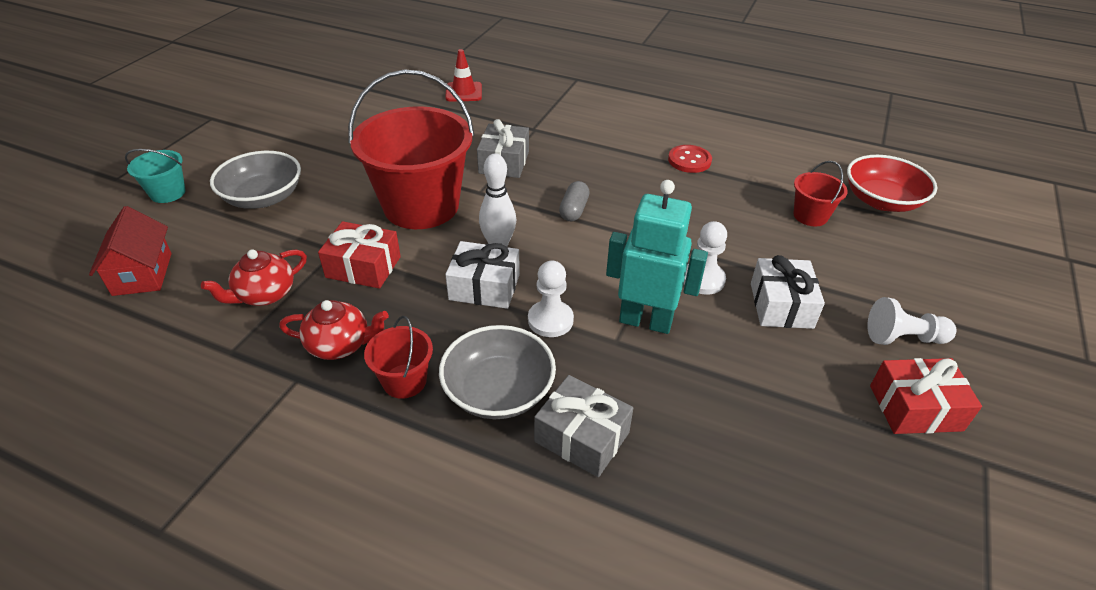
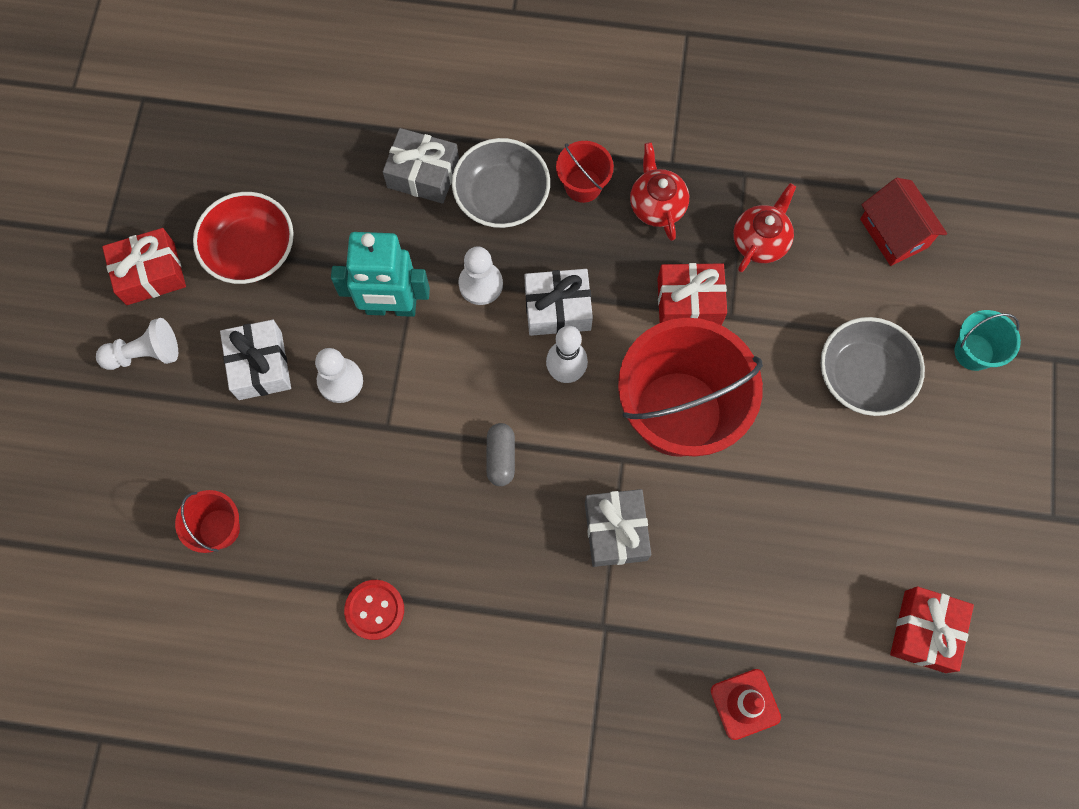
camera: 165 degrees right, 30 degrees up
(337, 96) = (924, 631): none -> red gift
(340, 345) = (657, 205): red teapot -> red teapot turned 90 degrees clockwise
(881, 201) = (126, 588): red bowl -> red bowl (251, 250)

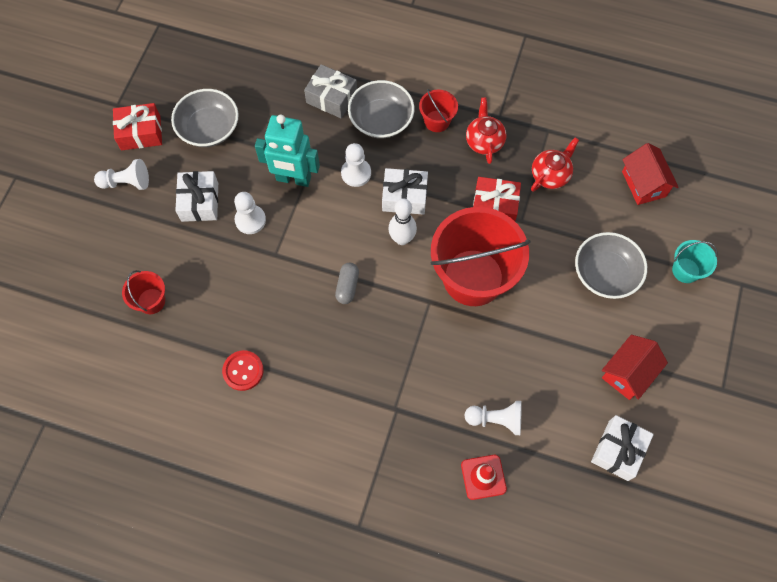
camera: 10 degrees right, 5 degrees down
(251, 250) = (209, 128): red bowl -> grey bowl
(616, 531) = (416, 347): grey gift -> none
(748, 617) = (496, 419): none -> white pawn
(919, 516) = (628, 373): none -> red house
(924, 631) = (618, 450): red gift -> white gift

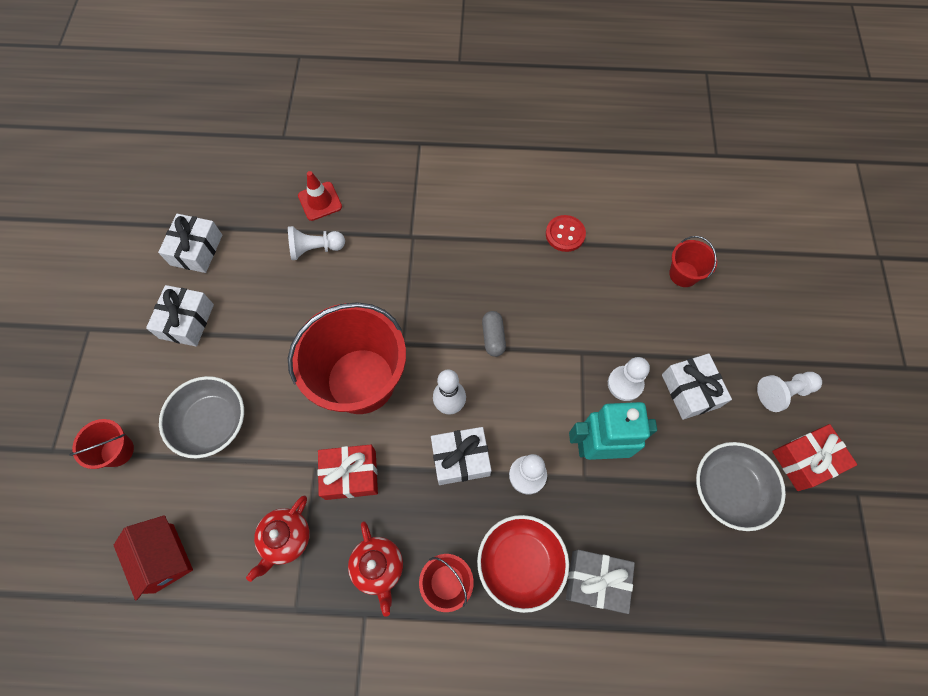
camera: 165 degrees right, 0 degrees up
(381, 120) = (520, 563): grey bowl -> red bowl
(628, 373) = (187, 321): red house -> white gift
(685, 270) = (117, 450): turquoise bucket -> red bucket

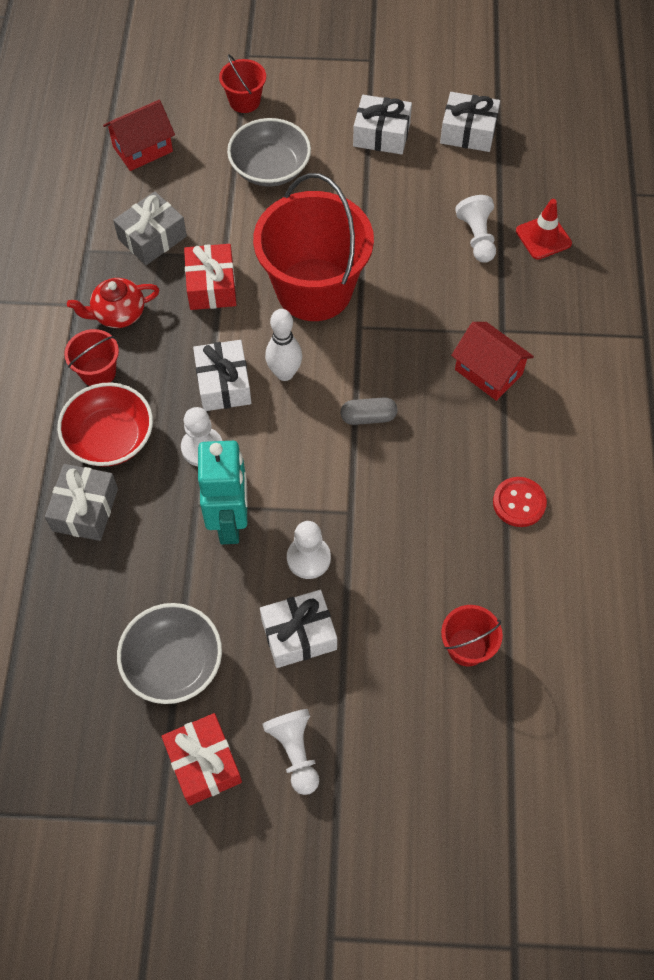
camera: 90 degrees right, 5 degrees down
(286, 538) = (152, 238): red teapot -> grey gift
(450, 248) = (488, 372): none -> red house

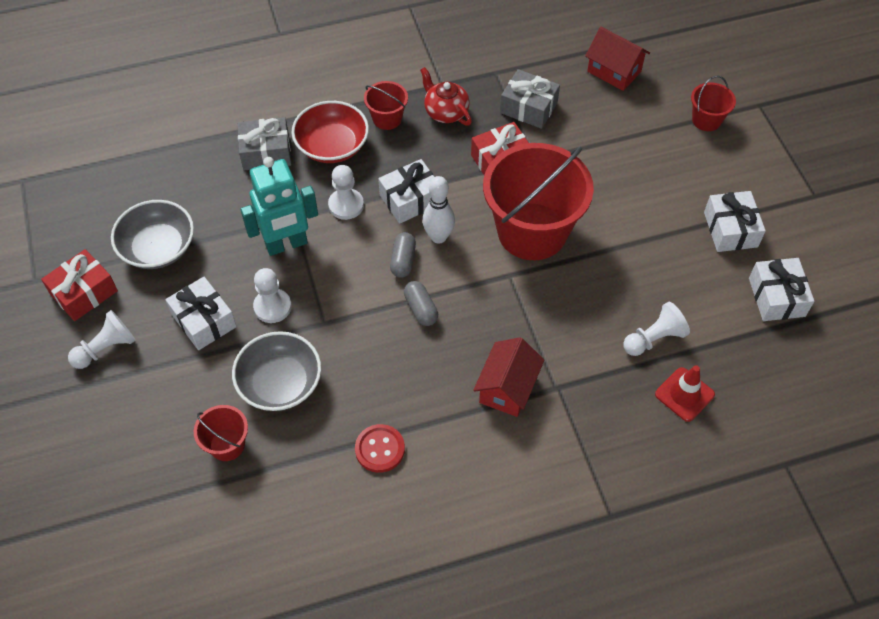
camera: 70 degrees right, 5 degrees down
(270, 168) = (643, 161): grey bowl -> grey bowl (280, 383)
(301, 415) = (403, 260): none -> grey capsule

